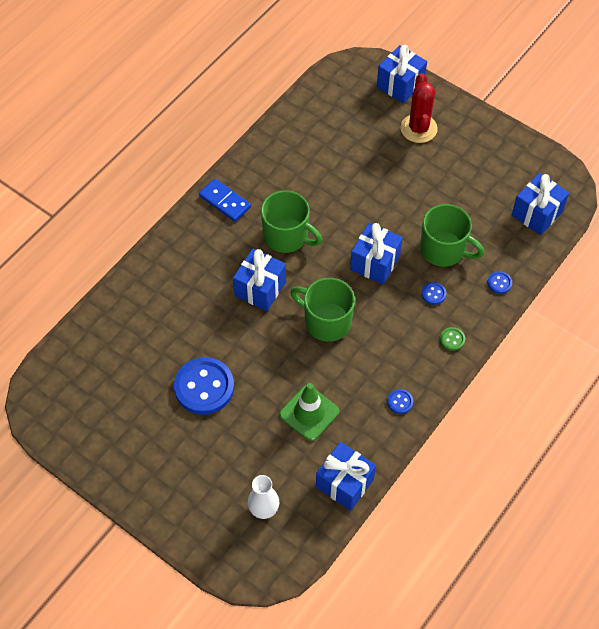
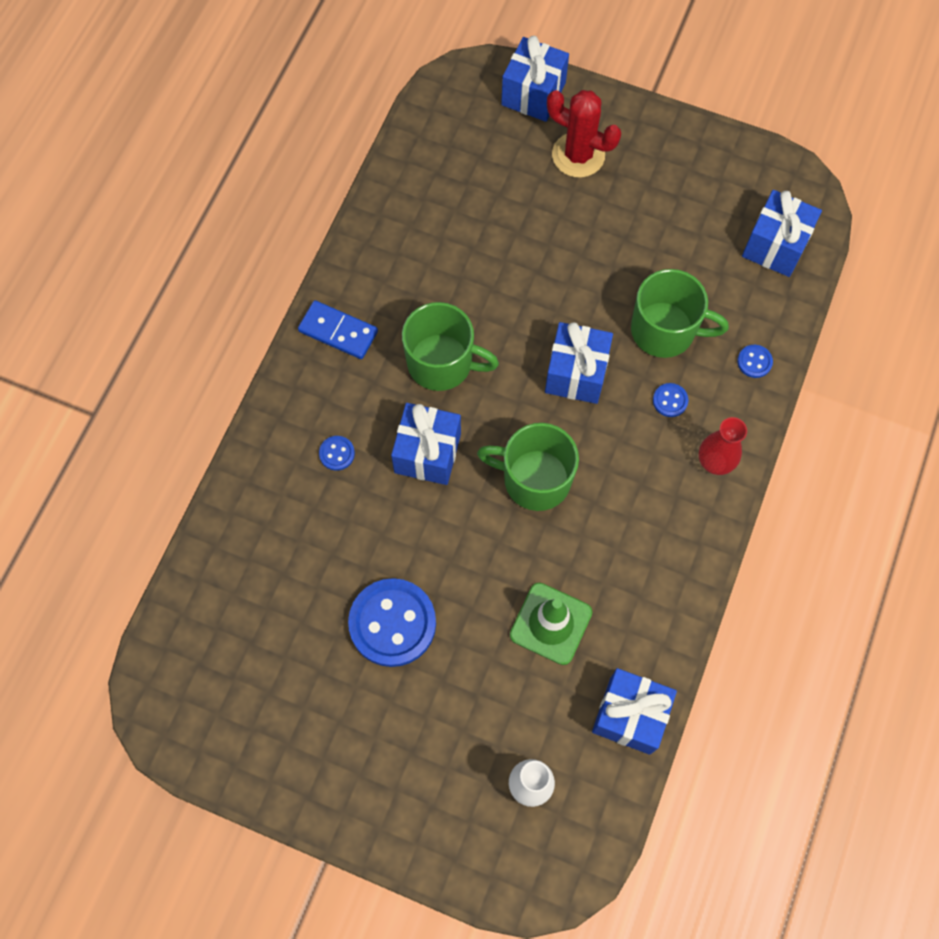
camera: 15 degrees left, 10 degrees up
(400, 402) = (670, 574): blue button -> blue button (337, 453)
(418, 128) = (578, 155): red cactus -> red cactus turned 45 degrees counterclockwise
(452, 339) = (714, 462): green button -> red vase

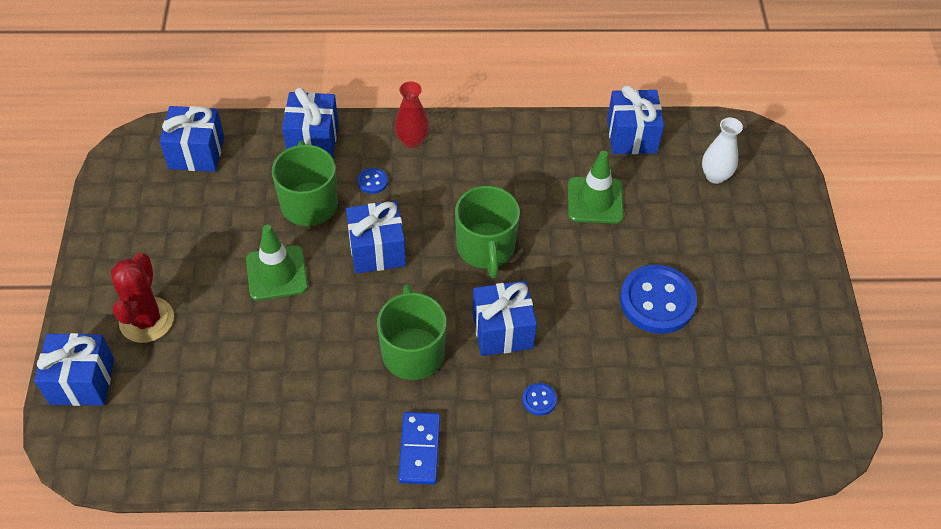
camera: 115 degrees left, 15 degrees down
(586, 275) = (277, 273): none -> green traffic cone
(754, 362) = (313, 139): blue button -> blue gift

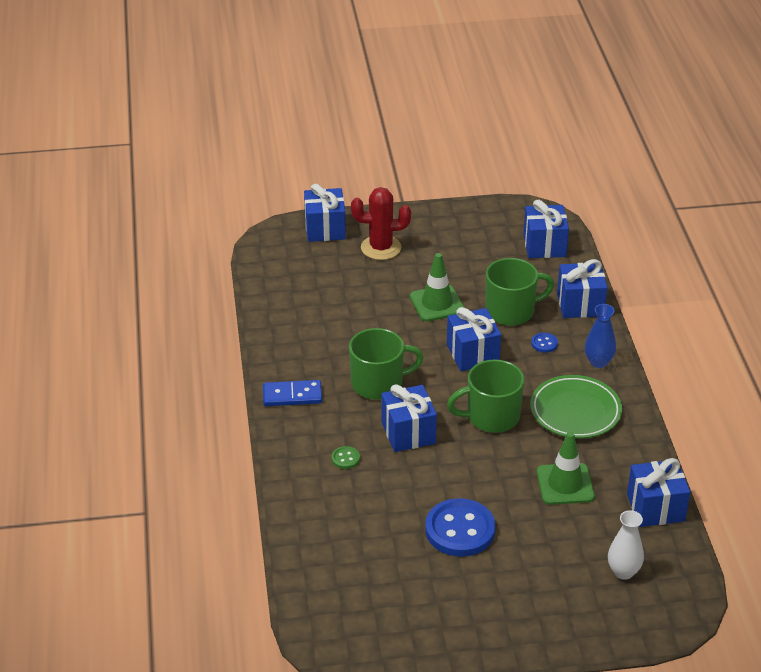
camera: 85 degrees right, 15 degrees down
(412, 141) = (598, 362): red vase -> blue vase
(487, 173) = (575, 411): none -> green plate
(539, 400) = (345, 458): blue button -> green button

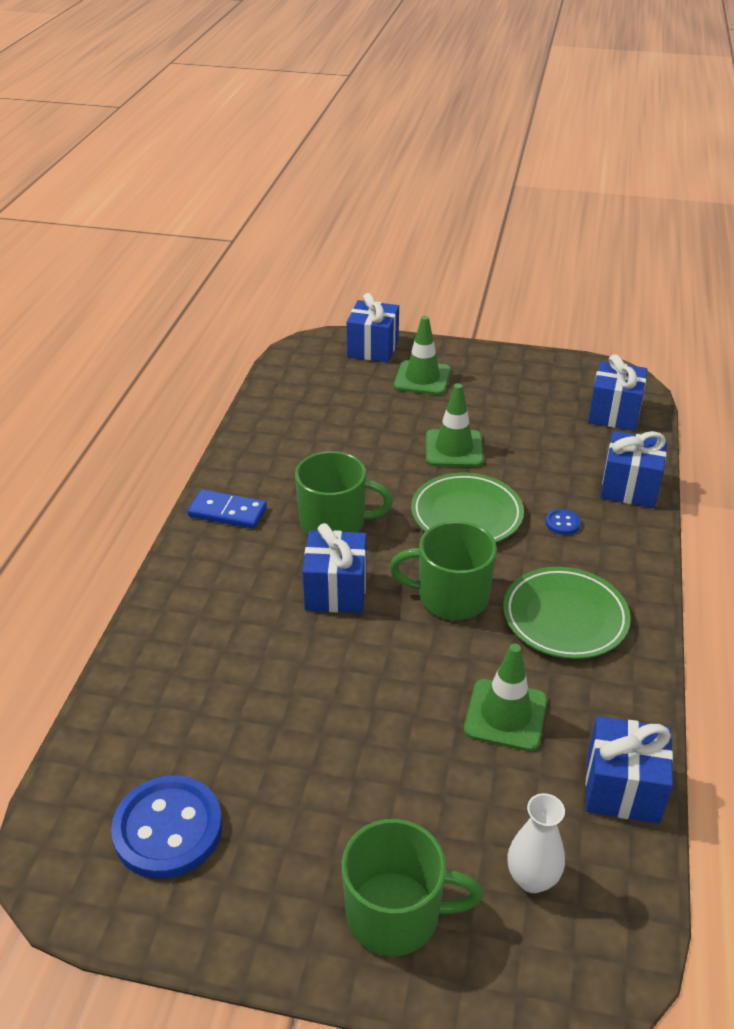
camera: 20 degrees right, 0 degrees up
(345, 458) = (241, 603): green button -> none
(381, 248) = (422, 378): red cactus -> green traffic cone
(460, 530) = (330, 740): blue button -> blue button (168, 829)
(472, 354) = (466, 515): blue gift -> green plate
(511, 311) = (539, 476): green mug -> green mug (396, 914)
(598, 362) = (623, 562): blue vase -> none

